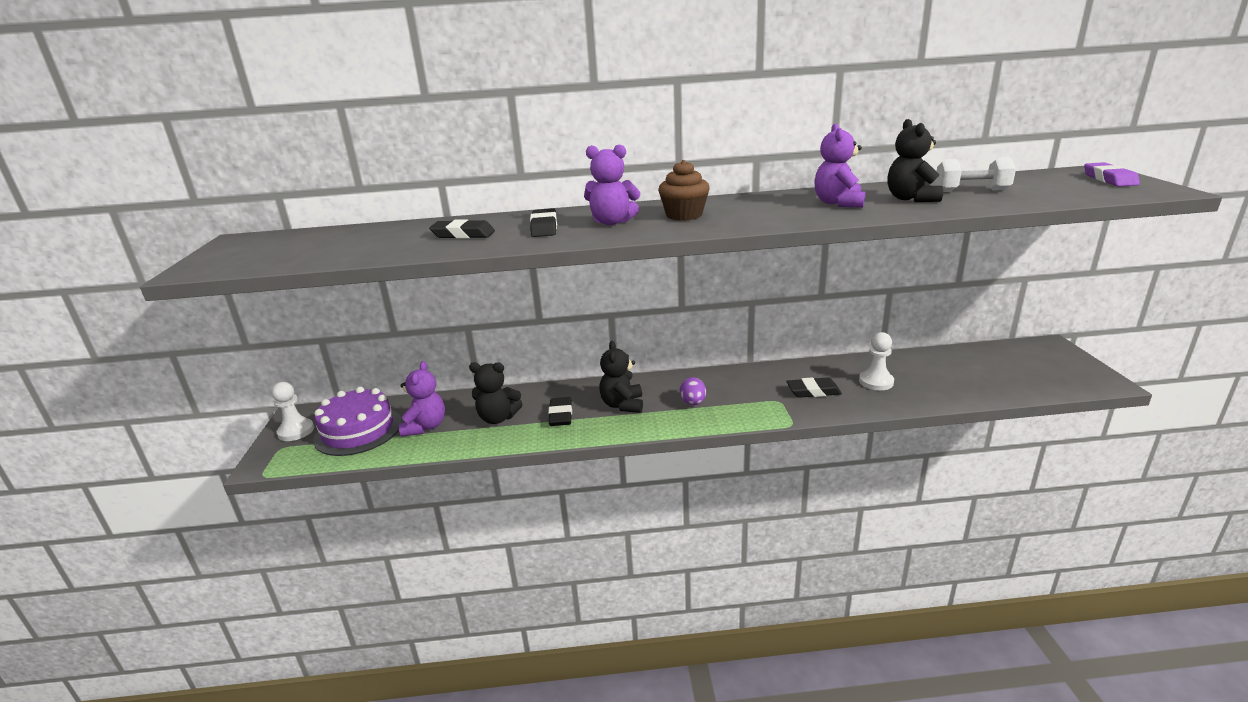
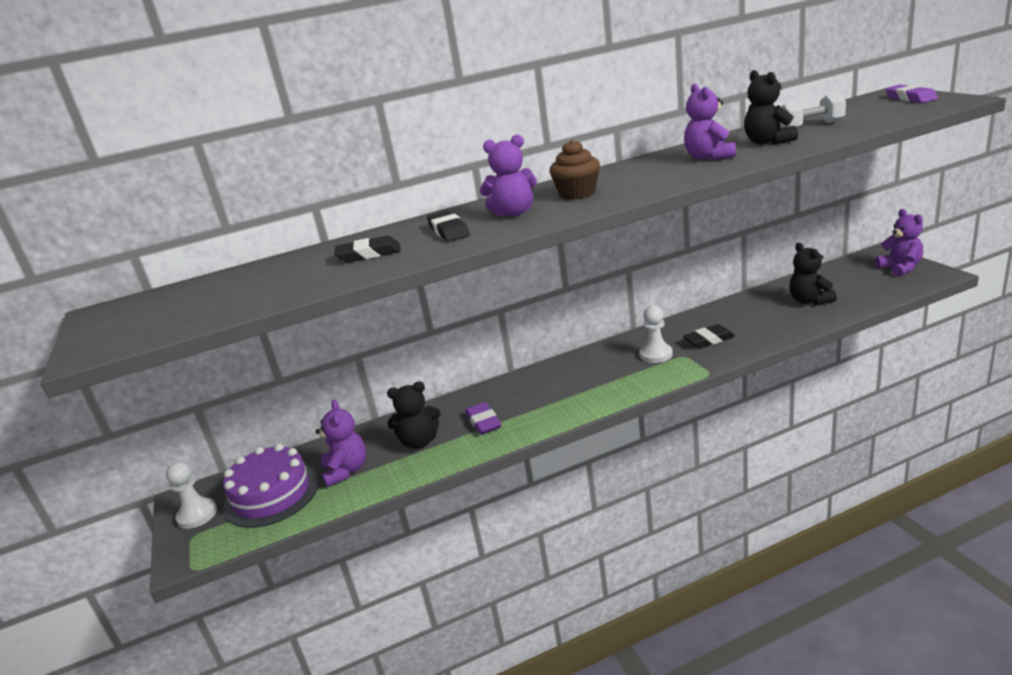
camera: 15 degrees left, 0 degrees up
(560, 415) = (483, 422): black eraser -> purple eraser
(622, 405) = (539, 397): black teddy bear -> black teddy bear (809, 301)
(693, 403) = (606, 378): purple egg -> none
(876, 382) = (757, 318): white pawn -> white pawn (656, 354)
(1064, 366) = (900, 268): none -> purple teddy bear

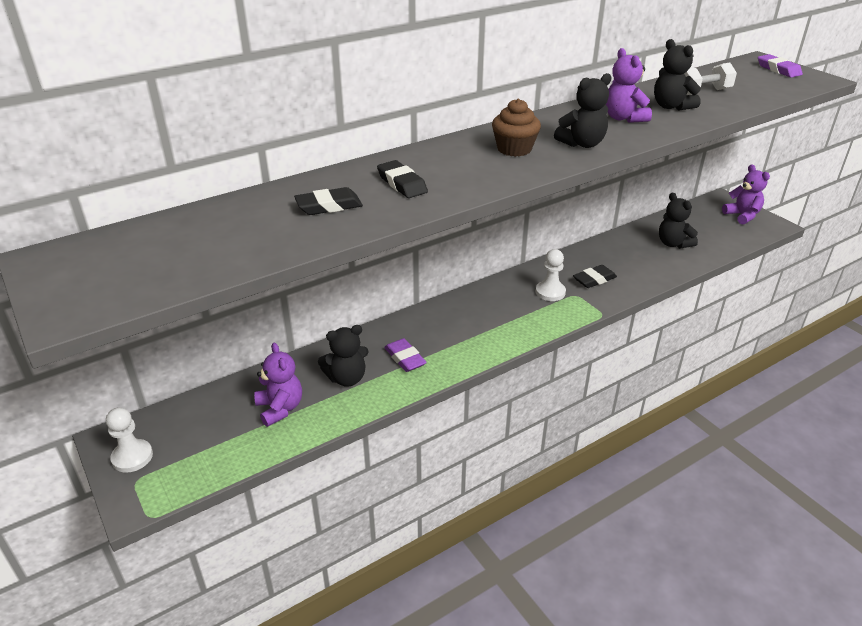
camera: 15 degrees left, 10 degrees up
(271, 494) = (208, 434): purple cake -> none
(513, 213) = (459, 167): purple teddy bear -> none
(651, 182) = (582, 144): none -> black teddy bear

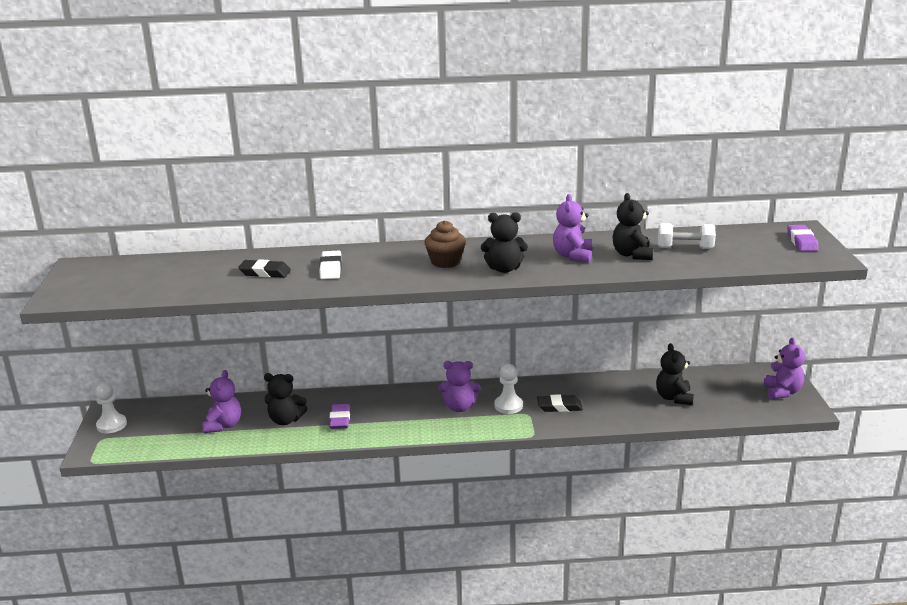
camera: 30 degrees right, 10 degrees down
(402, 184) = (331, 268): black eraser -> white eraser
(508, 307) = (459, 407): none -> purple teddy bear

